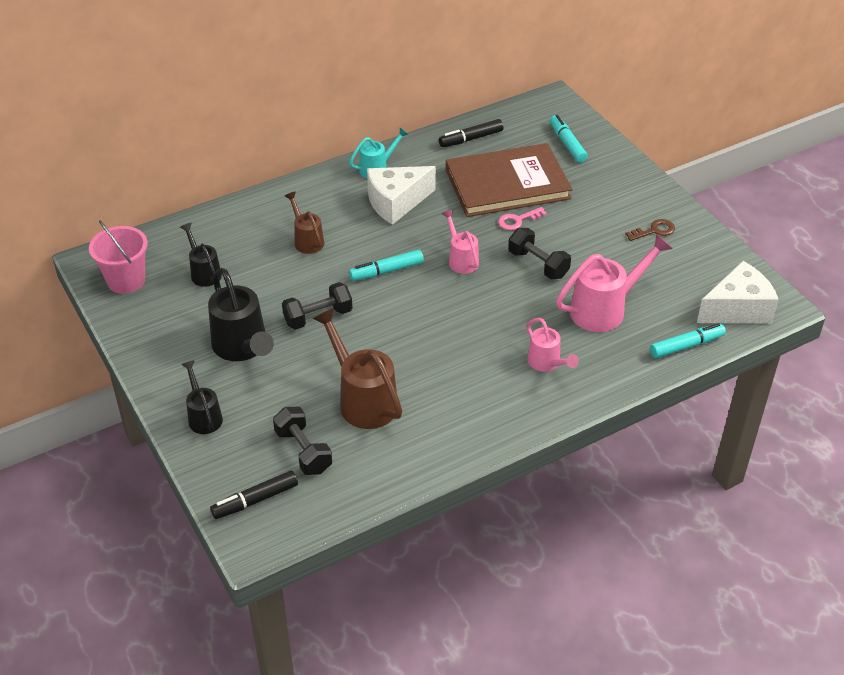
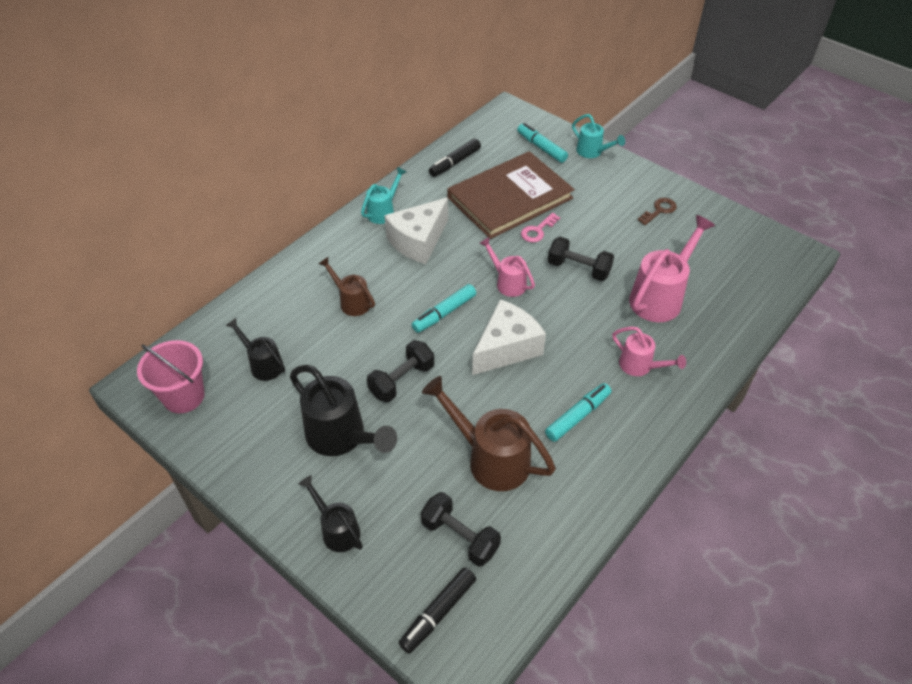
camera: 20 degrees left, 5 degrees up
(618, 159) = (592, 152): none -> turquoise watering can
(686, 346) = (748, 313): turquoise marker -> turquoise marker (577, 416)
(737, 309) = (769, 265): white cheese -> white cheese (506, 348)

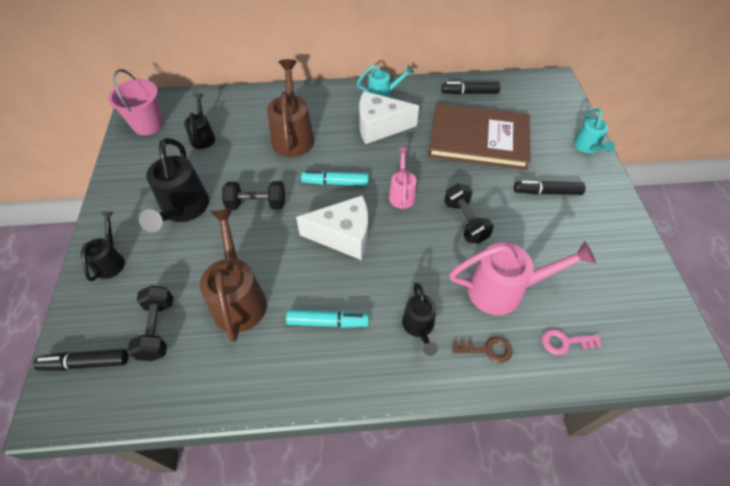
camera: 45 degrees right, 5 degrees up
(351, 302) = (293, 136): brown watering can -> brown watering can, size x1.72
(537, 230) = (469, 174): pink key -> pink key (565, 342)
(541, 148) = (548, 120): turquoise marker -> none
(605, 206) = (547, 192): none -> black marker
(640, 366) = (419, 327): pink watering can -> black watering can
(659, 210) = (590, 226): brown key -> brown key (487, 349)

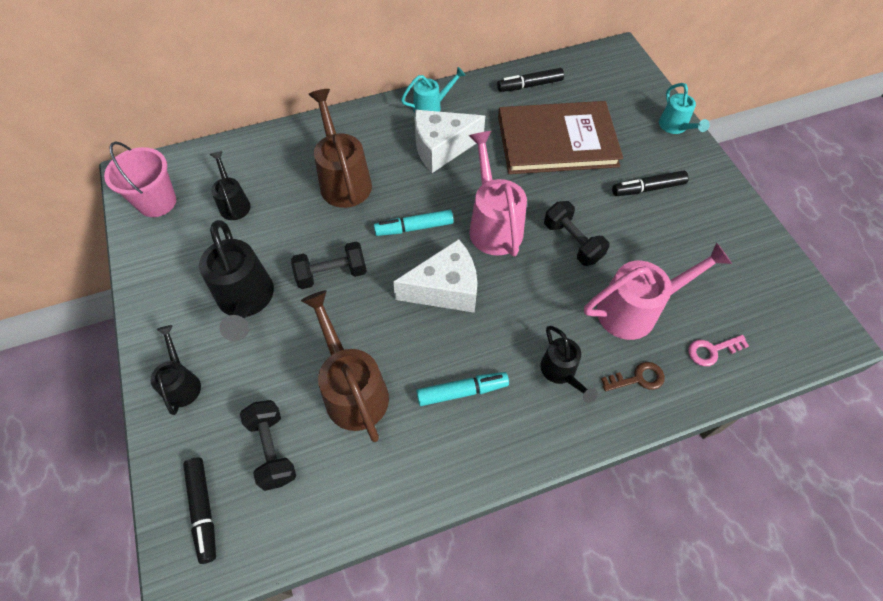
camera: 15 degrees left, 5 degrees up
(86, 363) = (203, 510): black marker -> black marker turned 90 degrees counterclockwise
(402, 194) = (493, 225): pink watering can -> pink watering can, size x1.72

